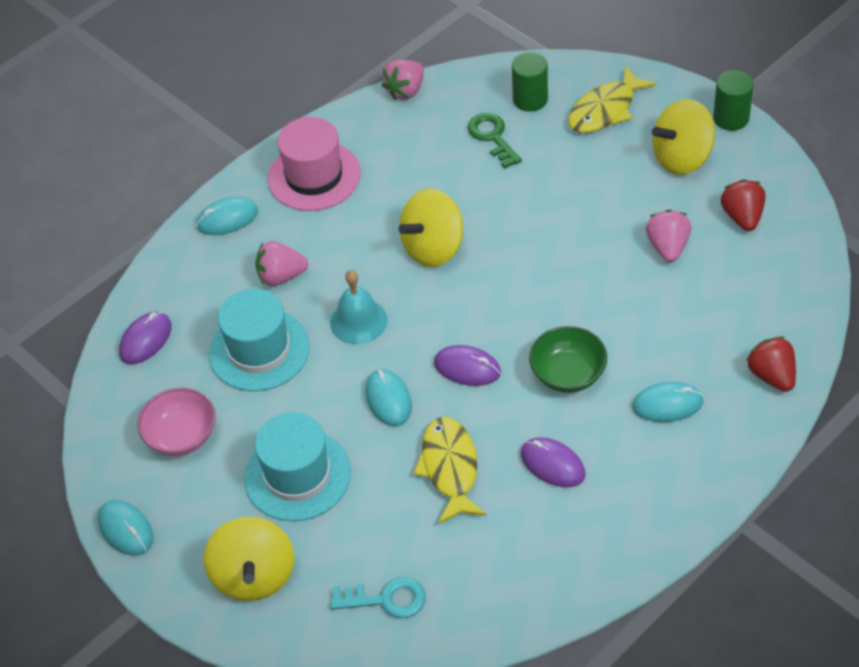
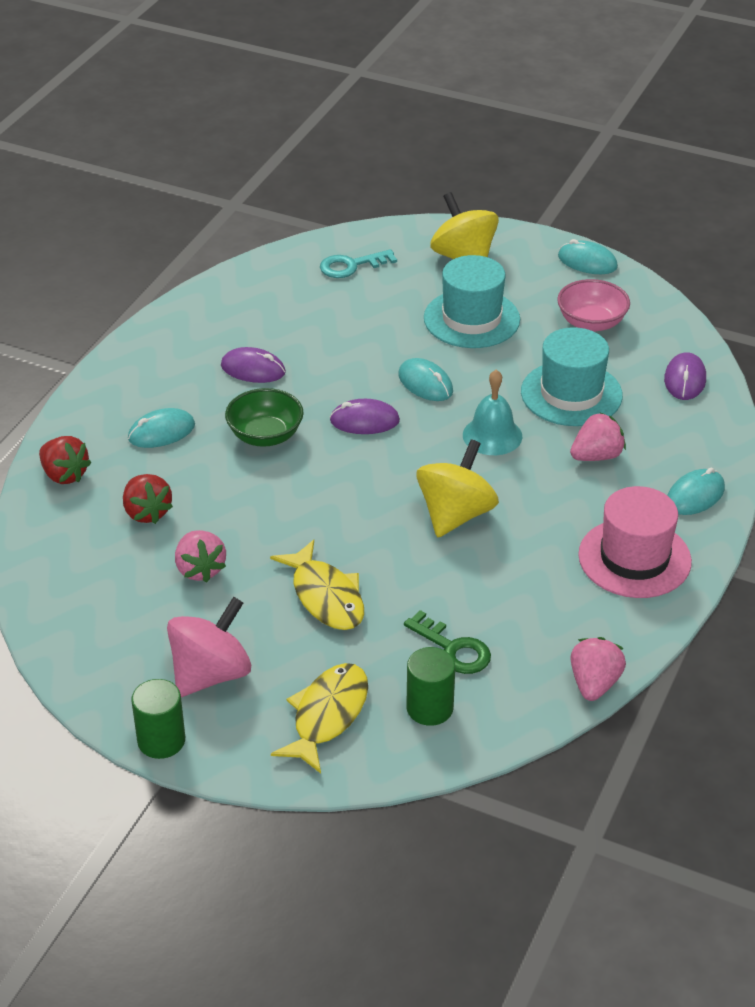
camera: 155 degrees right, 10 degrees down
(450, 468) = (342, 349): yellow fish -> yellow fish (325, 596)
(682, 158) = (211, 674): yellow spinning top -> pink spinning top
(742, 217) = (122, 620): red strawberry -> red strawberry (147, 512)

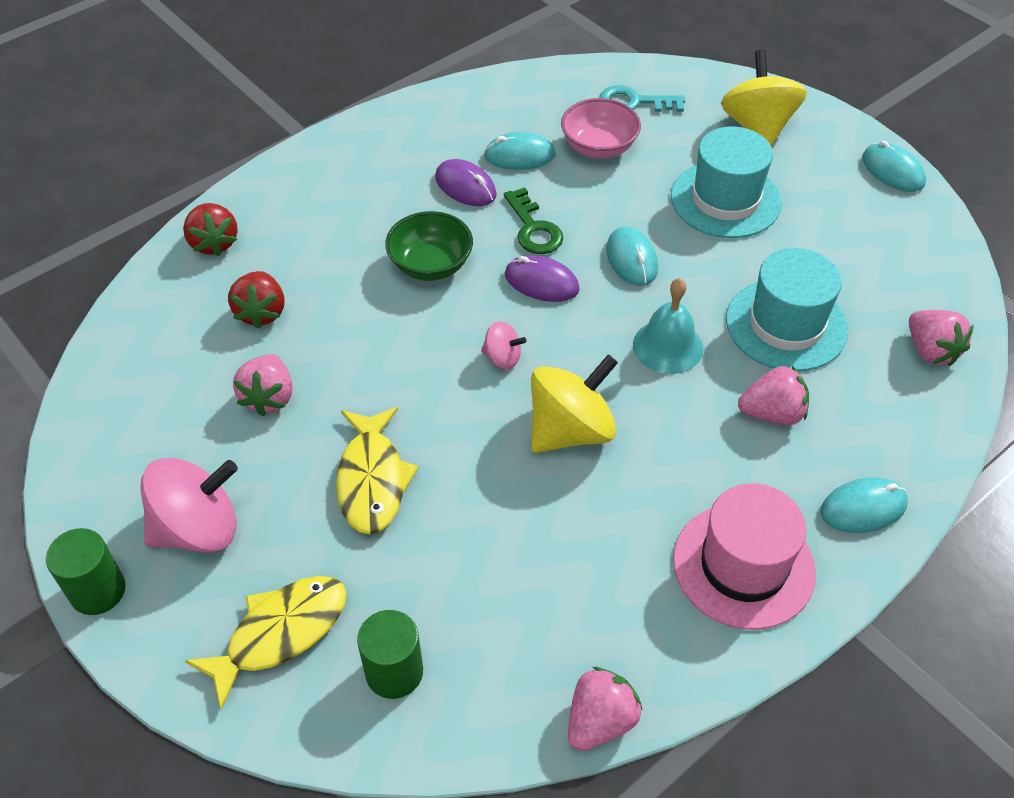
camera: 25 degrees right, 10 degrees up
(161, 432) = (333, 227): turquoise mouse -> turquoise mouse (519, 155)
(370, 483) = (502, 358): none -> pink spinning top
(453, 649) = (467, 603): green key -> green key (534, 229)
(591, 323) = (857, 245): pink bowl -> pink bowl (599, 147)
(685, 379) = (931, 351): purple mouse -> pink strawberry

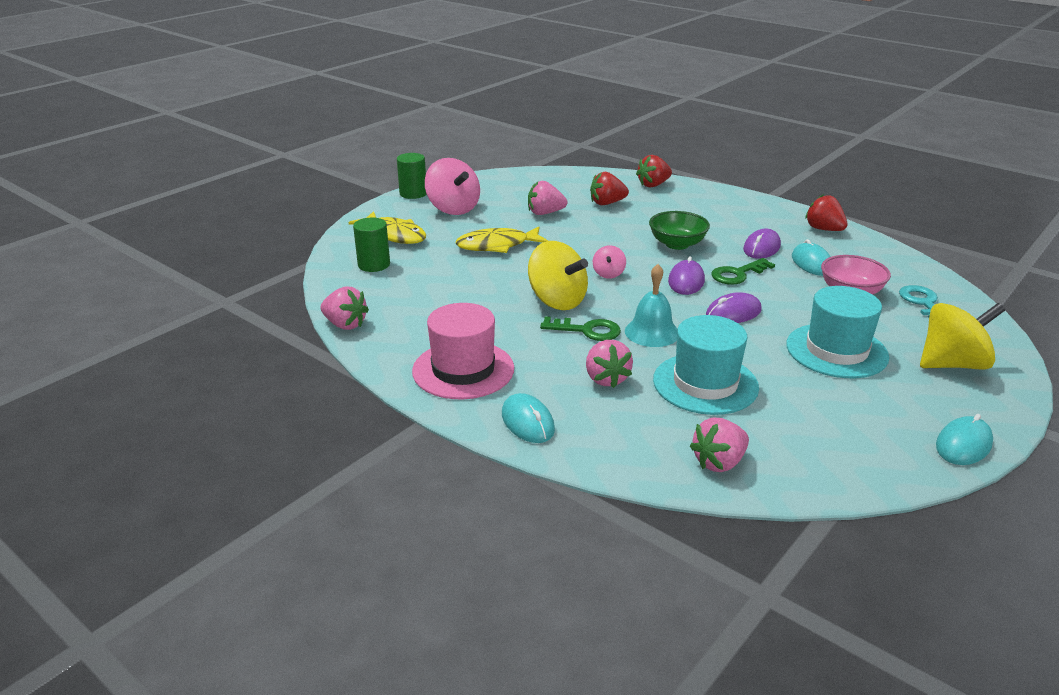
camera: 80 degrees right, 20 degrees down
(430, 116) = (823, 229): none -> red strawberry
(631, 259) = (733, 313): turquoise mouse -> purple mouse
(656, 411) = (587, 330): none -> green key

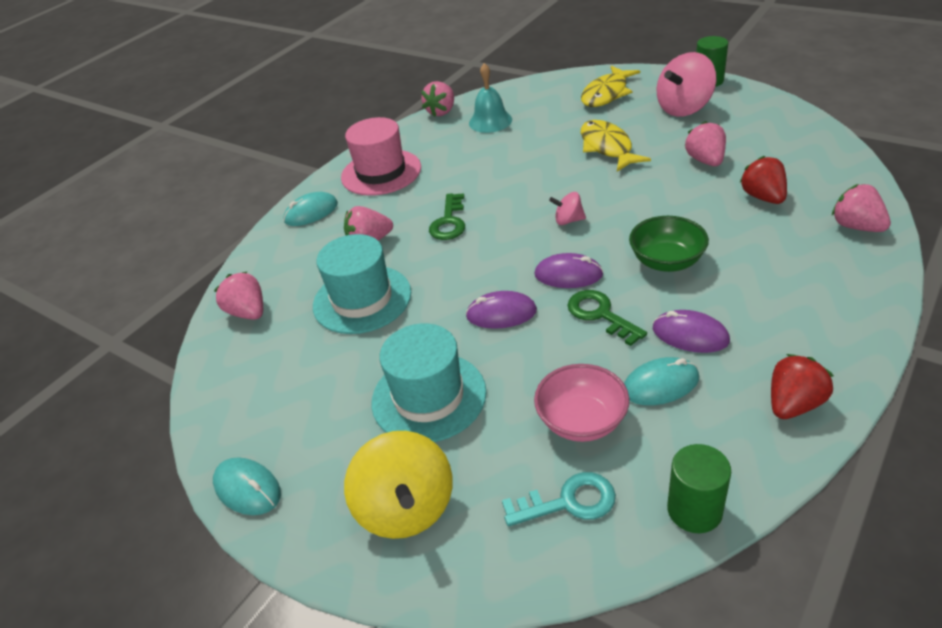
camera: 90 degrees right, 10 degrees up
(374, 265) = (544, 99): green cylinder -> green cylinder (694, 510)
(557, 301) = (501, 198): yellow spinning top -> none
(652, 332) = (451, 260): turquoise bell -> turquoise bell (490, 121)
(653, 185) = (856, 226): red strawberry -> pink strawberry
(733, 313) = (501, 313): purple mouse -> purple mouse turned 60 degrees counterclockwise

